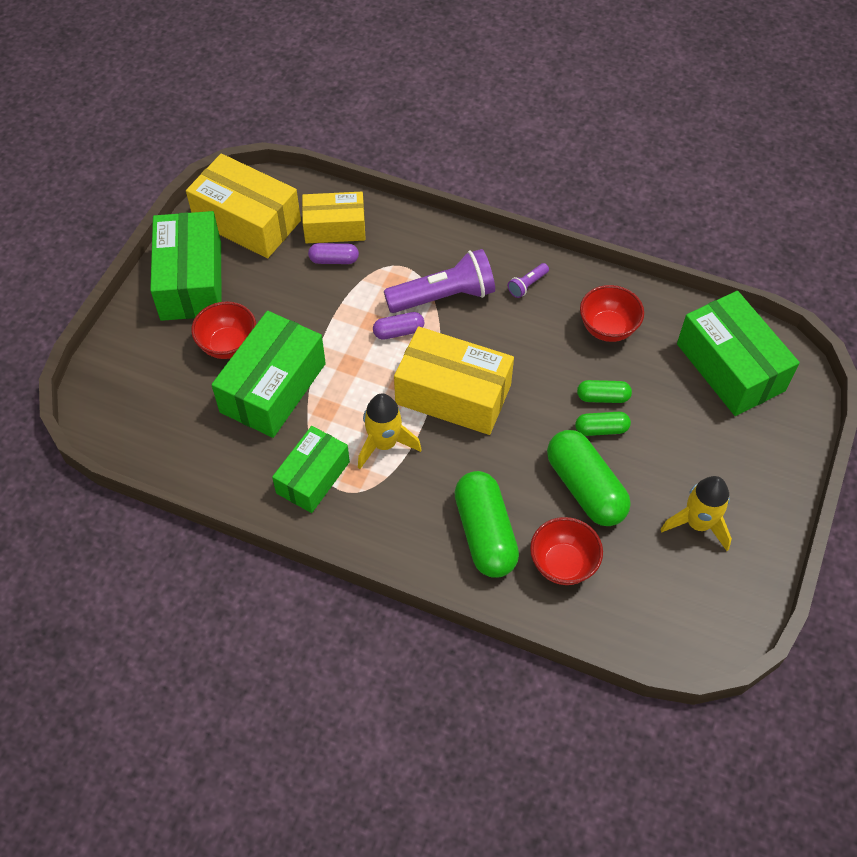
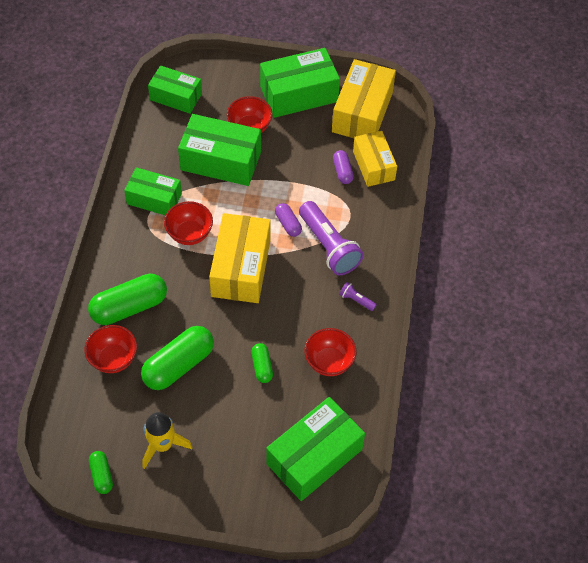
camera: 75 degrees right, 0 degrees up
(139, 423) = (176, 97): none -> green box
(384, 443) = (189, 234): yellow rocket -> red bowl
(601, 429) = (232, 369): green capsule -> green capsule (101, 475)

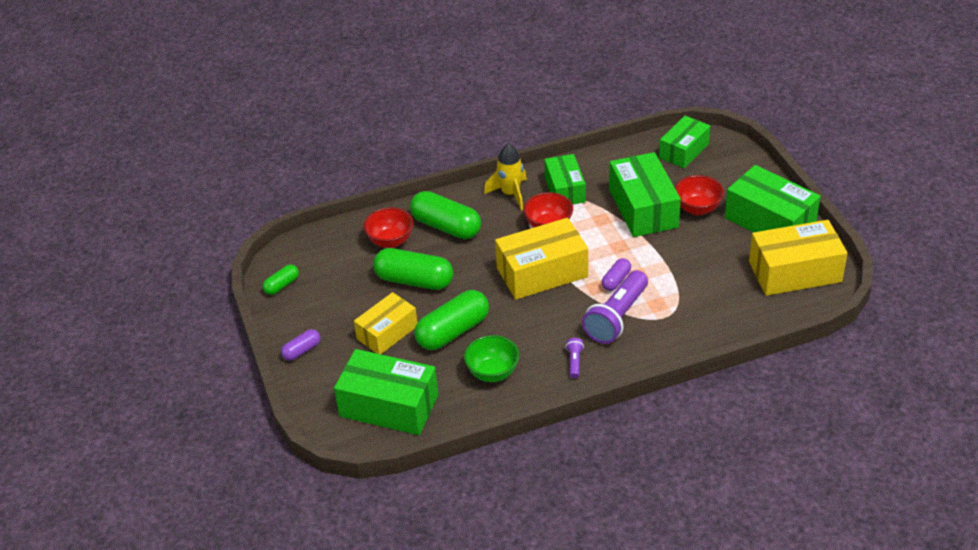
camera: 65 degrees right, 15 degrees down
(162, 445) = (333, 306): yellow rocket -> yellow rocket (510, 194)
(176, 97) = (684, 151): green box -> green box turned 45 degrees clockwise
(262, 367) = (453, 331): green capsule -> green capsule, size x1.95
(329, 362) = (492, 373): red bowl -> green bowl
(342, 171) = (710, 289): purple capsule -> purple capsule (302, 351)
(373, 165) = (739, 307): yellow box -> yellow box (387, 332)

